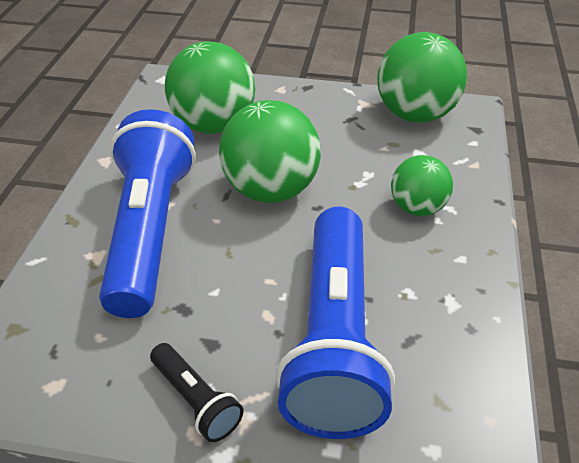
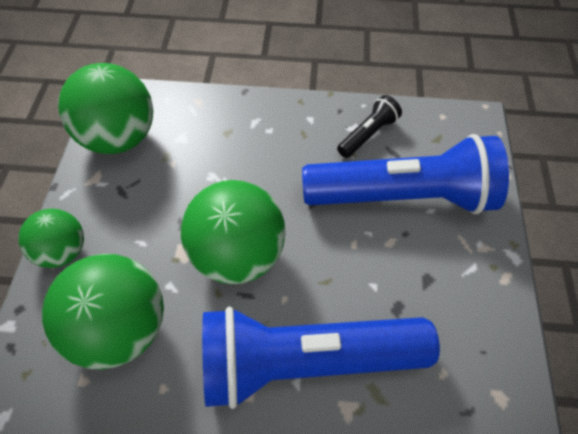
camera: 95 degrees left, 15 degrees up
(196, 400) = (479, 281): black flashlight -> black flashlight (368, 134)
(417, 208) = (256, 142): green ball -> green ball (63, 251)

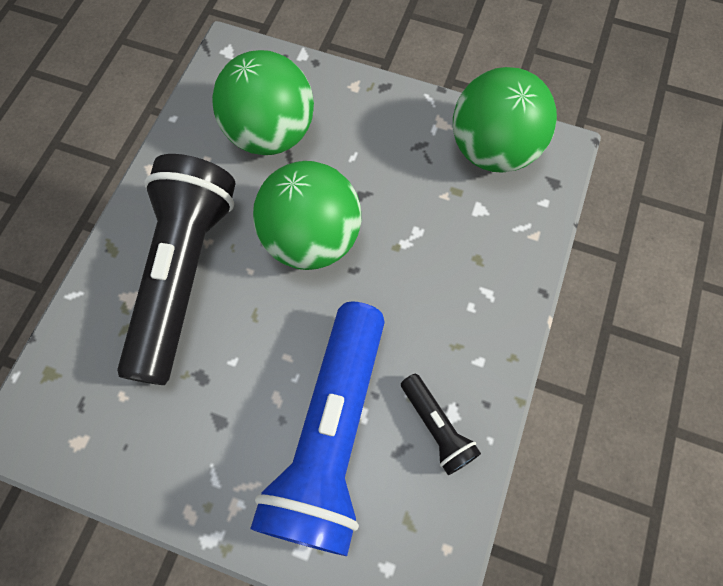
camera: 105 degrees right, 10 degrees up
(63, 251) = (363, 94): green ball -> none
(306, 361) = (183, 275): blue flashlight -> black flashlight

